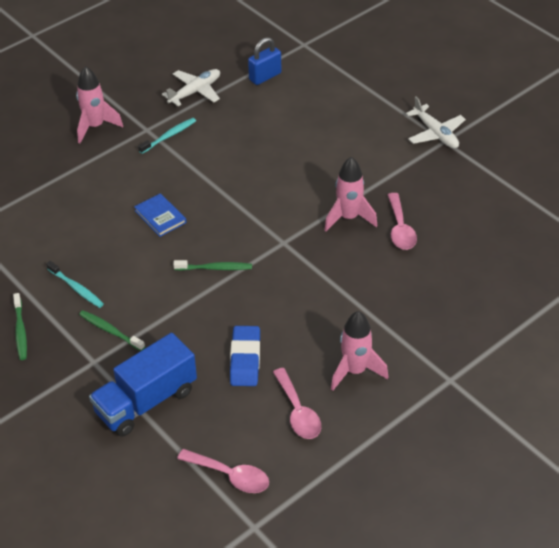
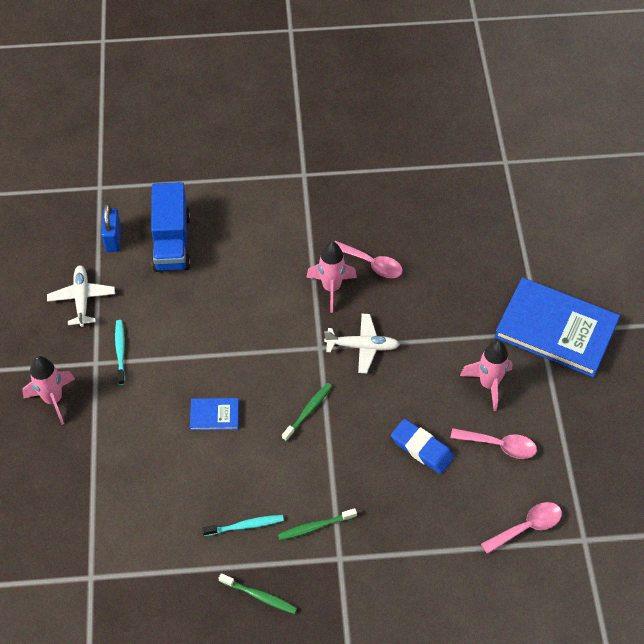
camera: 55 degrees left, 10 degrees up
(146, 401) = (412, 543): blue truck -> blue truck (172, 242)
(435, 133) = (290, 174): white plane -> white plane (362, 346)
(464, 389) = (556, 330): none -> blue book

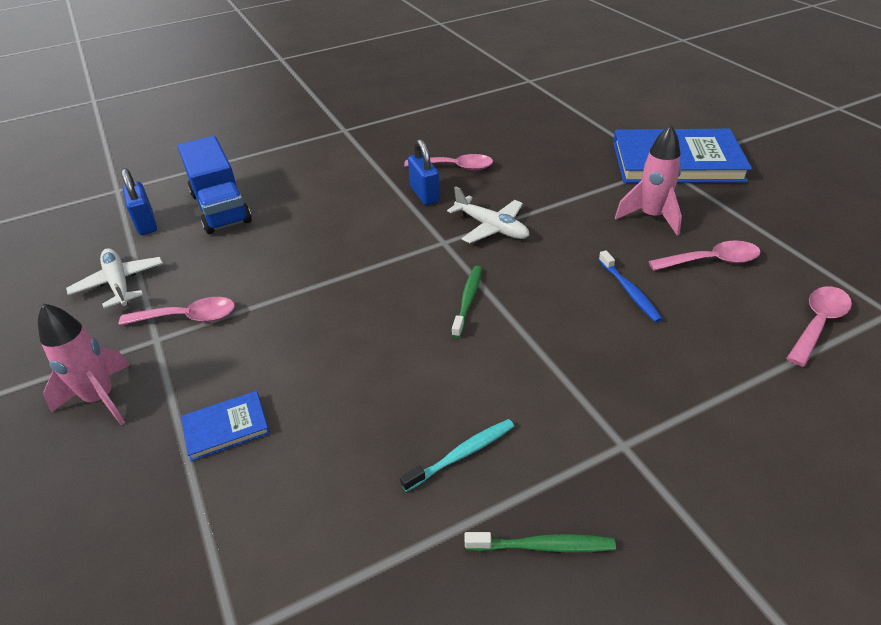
camera: 20 degrees left, 15 degrees down
(120, 351) = (189, 317): turquoise toothbrush -> pink spoon
(214, 415) = (348, 342): blue book -> blue book (226, 427)
(315, 527) = (562, 418): green toothbrush -> none
(331, 288) = (425, 194): pink rocket -> blue padlock
(362, 346) = (491, 227): white plane -> white plane turned 60 degrees clockwise
(422, 449) = (629, 291): blue eraser -> blue toothbrush

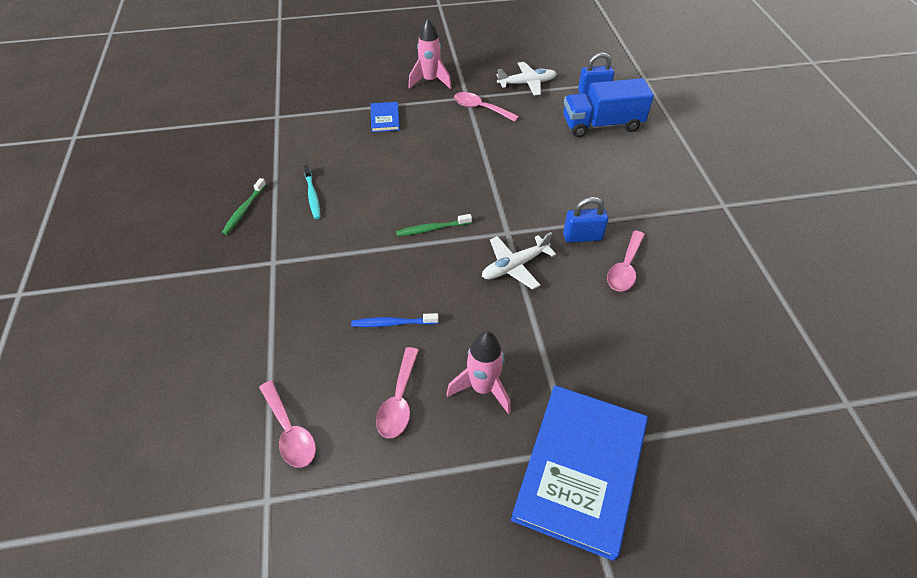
camera: 105 degrees right, 10 degrees up
(189, 317) = (480, 108): pink spoon -> pink spoon turned 105 degrees clockwise
(468, 300) = (432, 229): green toothbrush -> green toothbrush turned 135 degrees clockwise

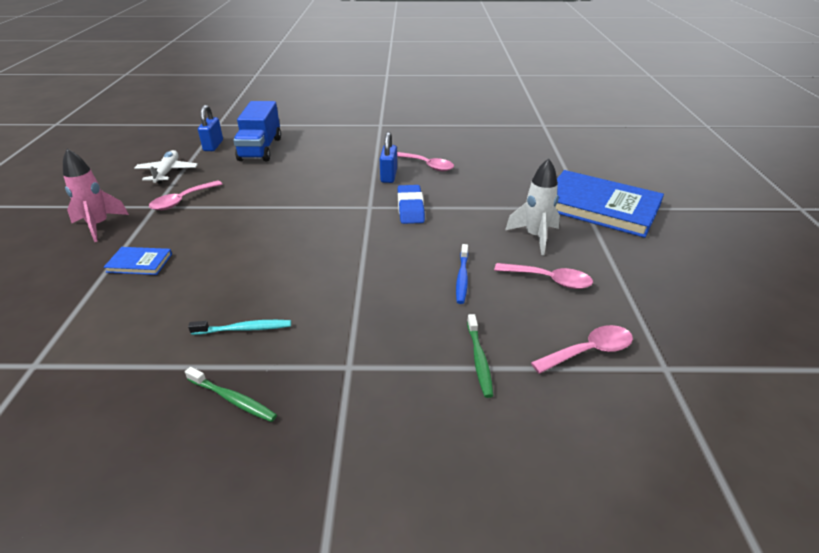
camera: 80 degrees left, 15 degrees down
(432, 229) = (346, 245): green toothbrush -> green toothbrush (479, 359)
(483, 388) = (535, 237): pink rocket -> white rocket
(514, 266) = (410, 208): white plane -> blue eraser

